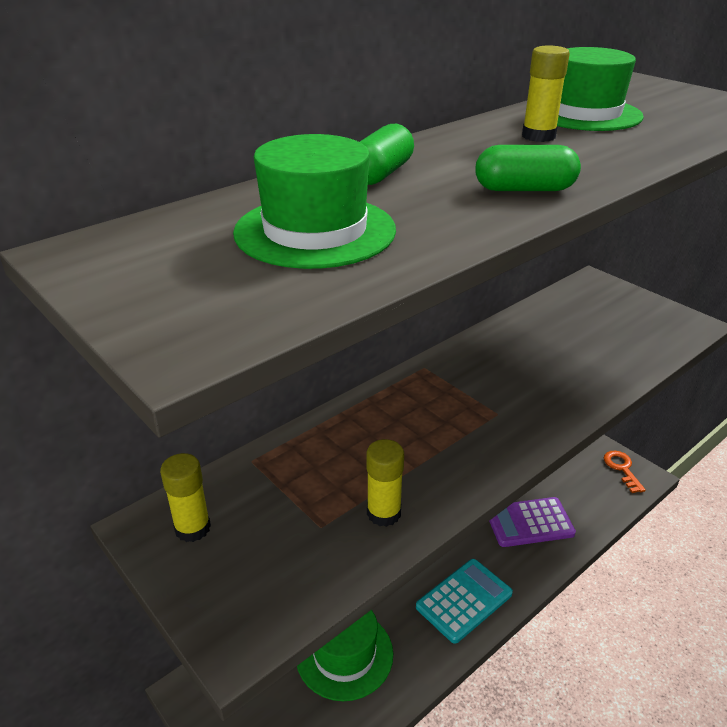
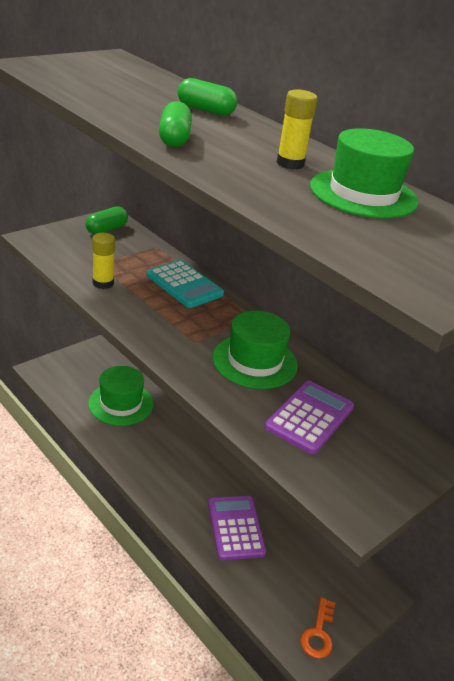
camera: 85 degrees right, 0 degrees up
(192, 528) = (106, 229): yellow glue stick -> green capsule
(315, 231) = (123, 89): green hat -> green hat (254, 361)
(464, 600) = (156, 469): turquoise calculator -> turquoise calculator (184, 285)
(588, 339) = (309, 417): none -> purple calculator
(622, 469) = (318, 633): orange key -> orange key turned 120 degrees clockwise

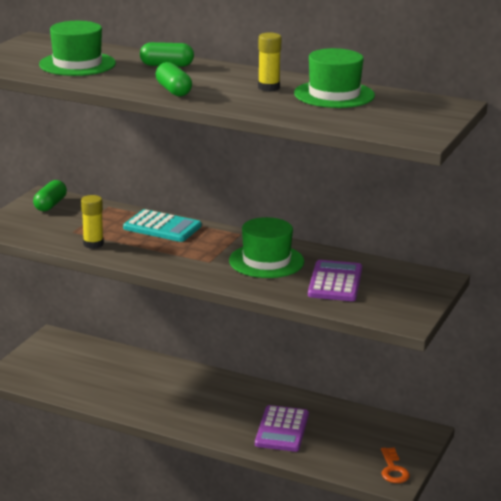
camera: 20 degrees left, 10 degrees down
(121, 403) = (108, 378): green hat -> green hat (77, 64)
(235, 528) = (282, 429): purple calculator -> purple calculator turned 135 degrees counterclockwise

